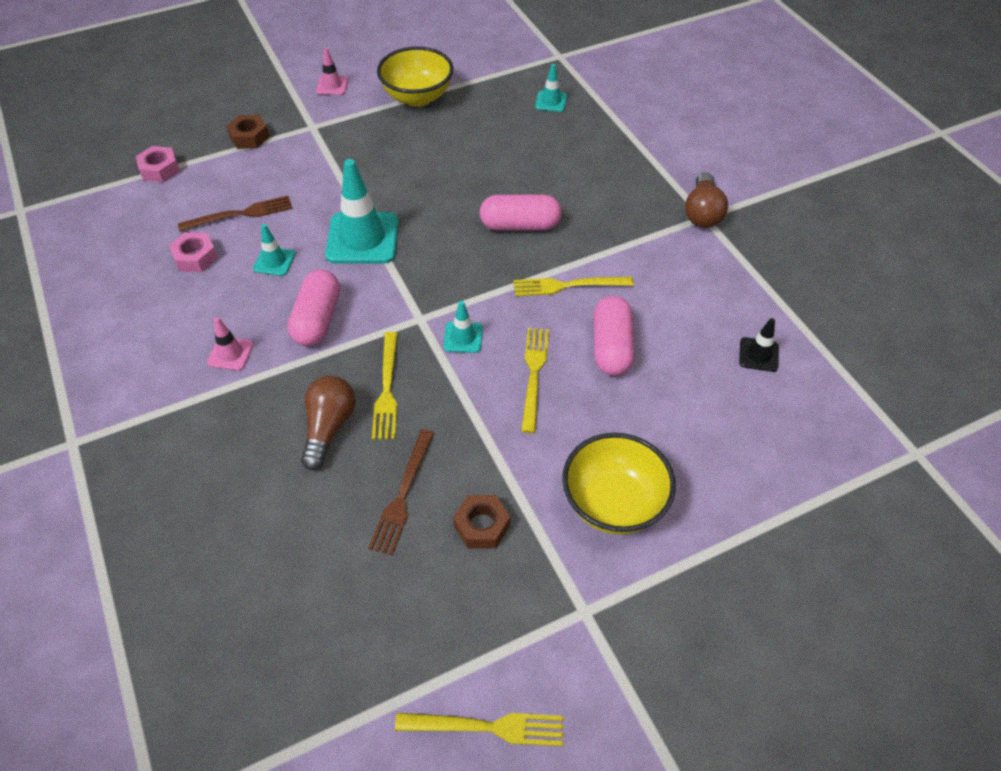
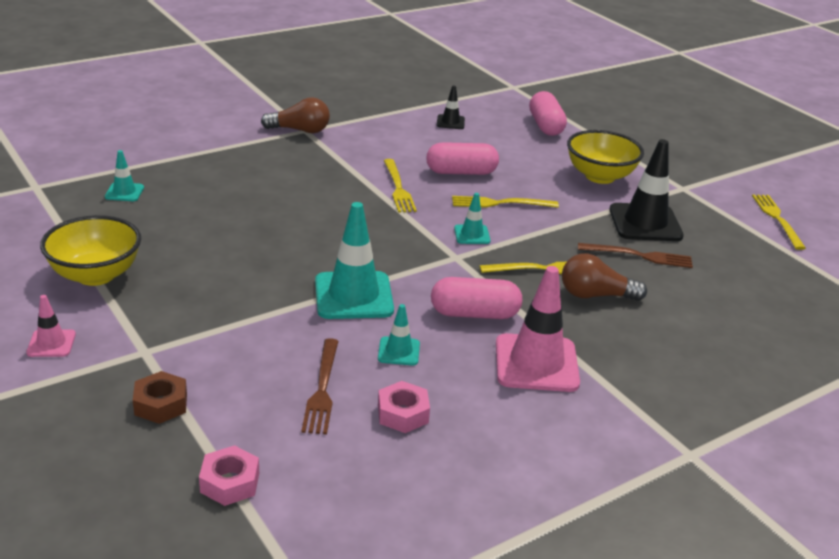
camera: 100 degrees left, 20 degrees down
(230, 353) = (536, 363): pink traffic cone -> pink traffic cone, size x2.00
(240, 214) = (322, 389): brown fork -> brown fork turned 150 degrees counterclockwise
(482, 525) = (645, 223): brown nut -> black traffic cone
(520, 225) = (324, 209): pink capsule -> pink capsule (545, 126)

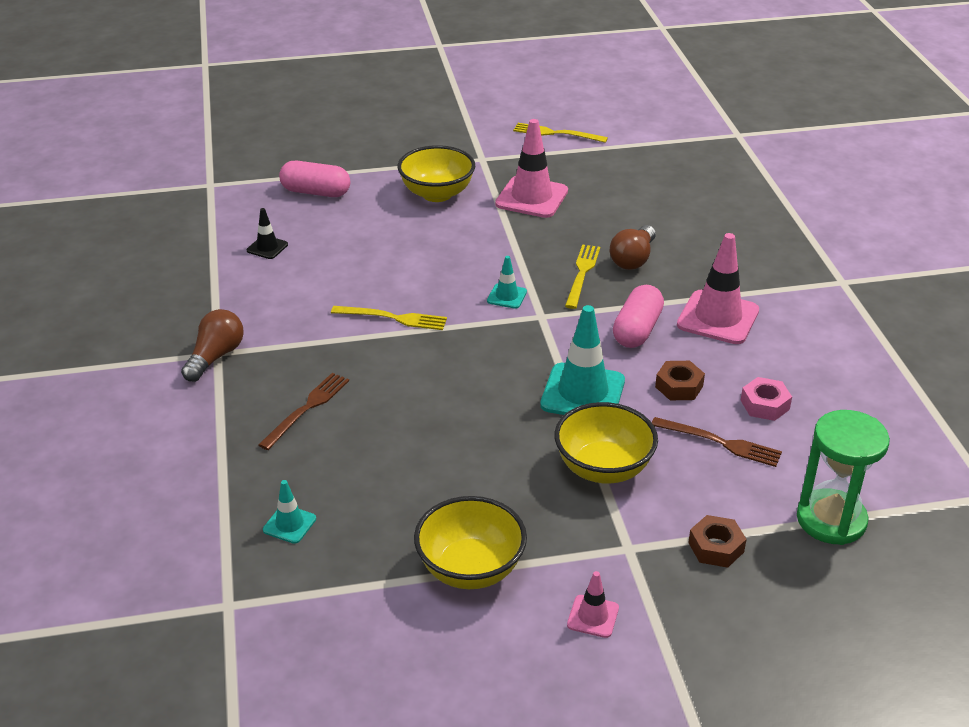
camera: 65 degrees left, 5 degrees up
(230, 482) = (831, 520): pink nut -> green hourglass
(249, 322) = (603, 468): none -> yellow bowl
(399, 351) = (679, 386): turquoise traffic cone -> brown nut
(461, 172) = (383, 270): pink capsule -> none
(500, 203) = (457, 264): yellow fork -> none
(639, 256) = (582, 218): brown fork -> brown fork (306, 409)
(645, 223) = (531, 197): black traffic cone -> pink traffic cone

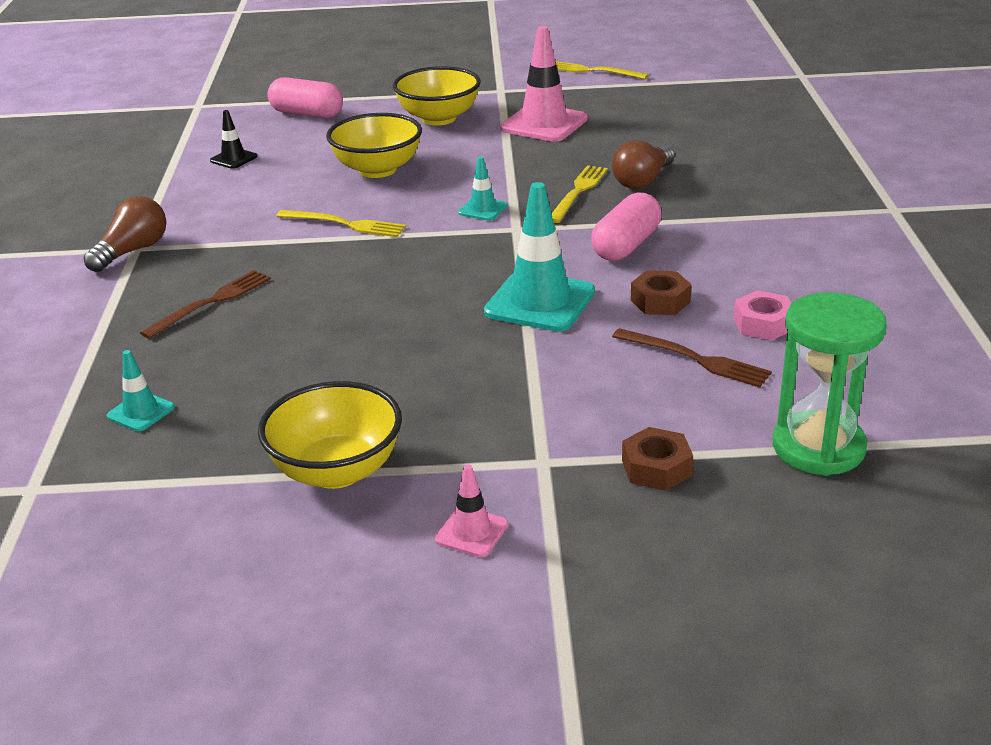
camera: 10 degrees right, 5 degrees down
(603, 468) = (539, 377): yellow bowl -> yellow bowl (378, 170)
(718, 318) = (728, 237): pink traffic cone -> none

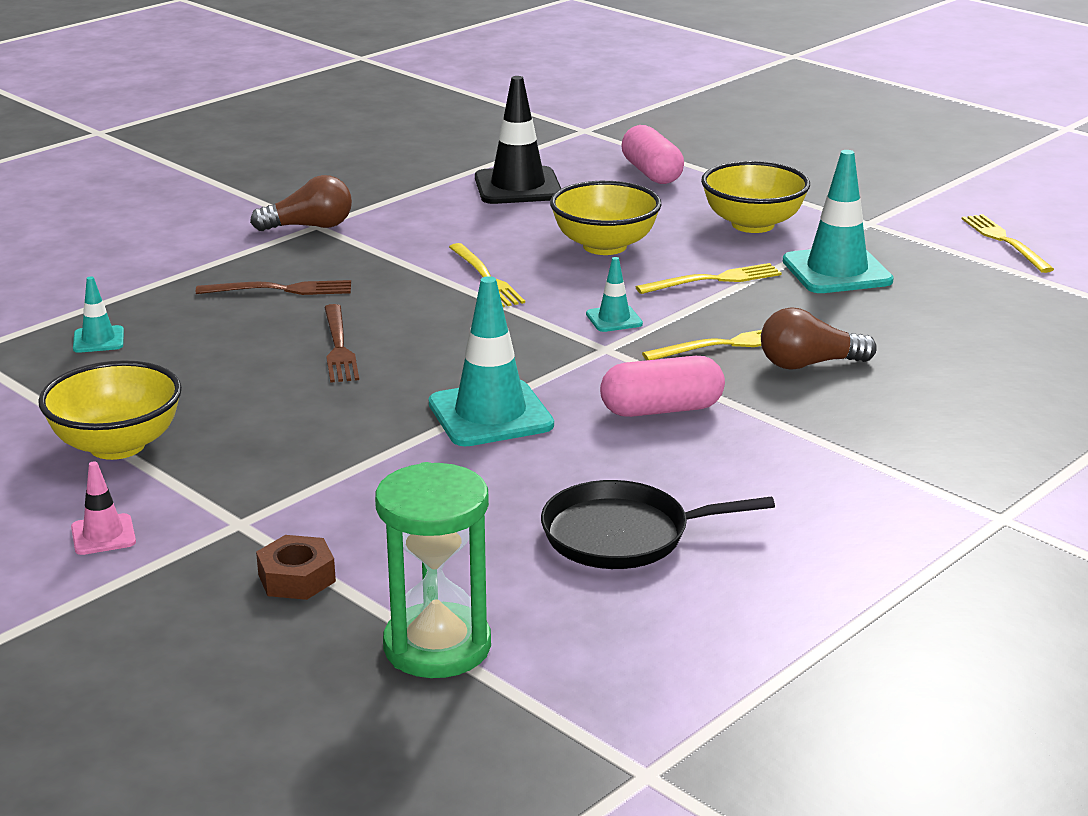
camera: 45 degrees right, 5 degrees down
(233, 159) = (518, 187): black traffic cone -> black traffic cone, size x2.00
(488, 160) = (713, 280): none -> yellow fork
(544, 124) = (837, 271): pink traffic cone -> turquoise traffic cone
(660, 301) = (583, 468): brown nut -> none
(694, 359) = (503, 525): brown fork -> brown fork (338, 347)
(763, 324) = (623, 535): pink nut -> black pan

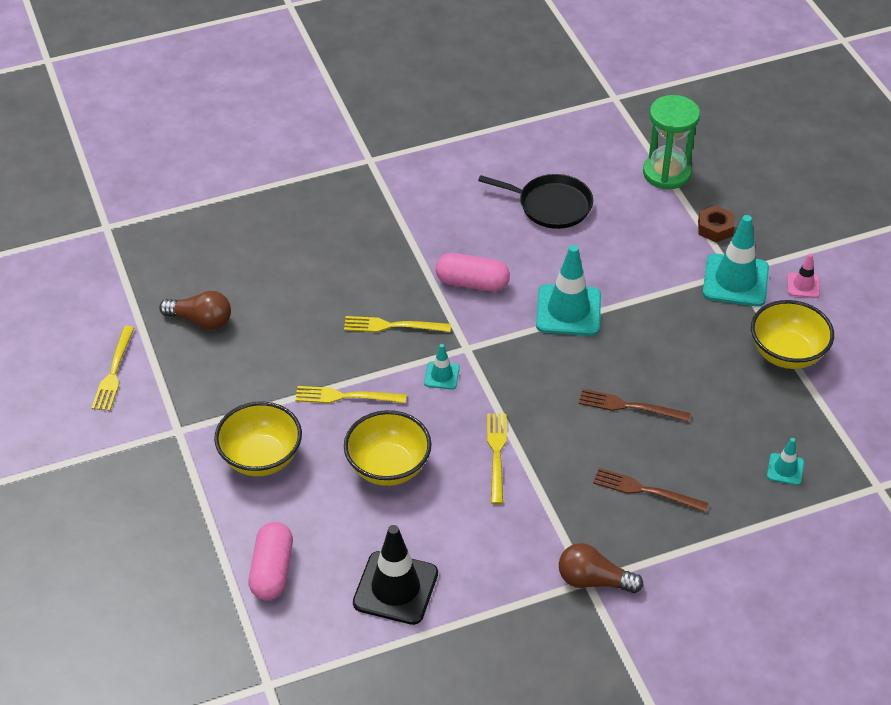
camera: 155 degrees left, 20 degrees up
(338, 347) = (630, 406): brown fork -> brown fork turned 90 degrees counterclockwise
(809, 364) = (360, 292): brown light bulb -> brown light bulb (201, 320)
(837, 271) = (258, 378): turquoise traffic cone -> turquoise traffic cone (735, 280)

